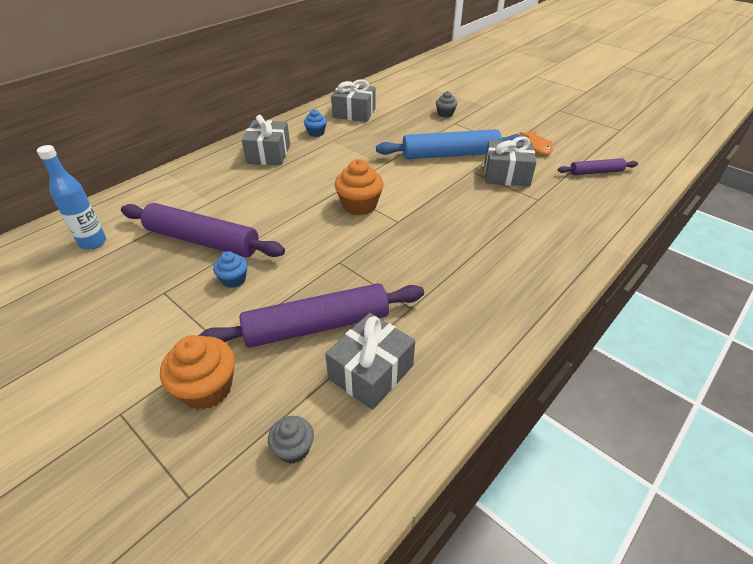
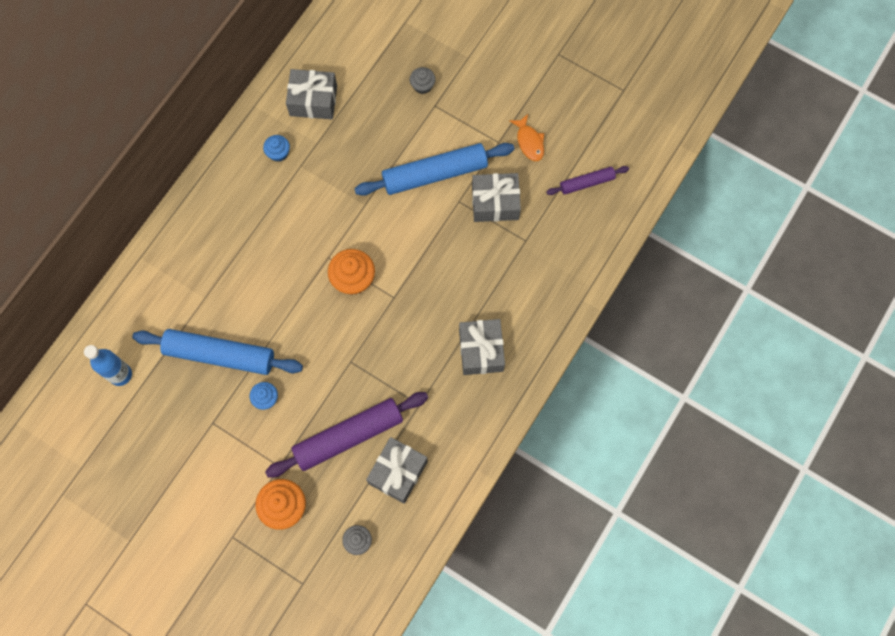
camera: 10 degrees left, 30 degrees up
(202, 240) = (220, 354): purple rolling pin -> blue rolling pin
(268, 154) = (237, 205): grey gift -> grey gift (481, 350)

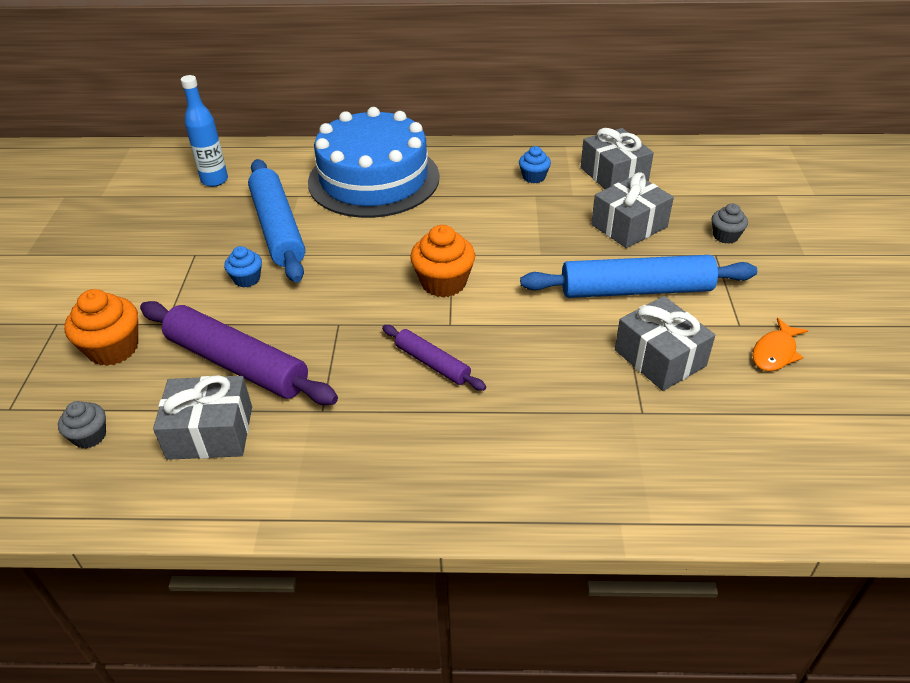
camera: 60 degrees right, 30 degrees down
(202, 261) = (374, 179): none -> blue cake
(435, 174) = (636, 290): blue rolling pin -> blue rolling pin turned 45 degrees counterclockwise
(481, 350) = (444, 439): grey gift -> grey gift (629, 226)
(587, 183) = (794, 439): purple rolling pin -> purple rolling pin (432, 363)

